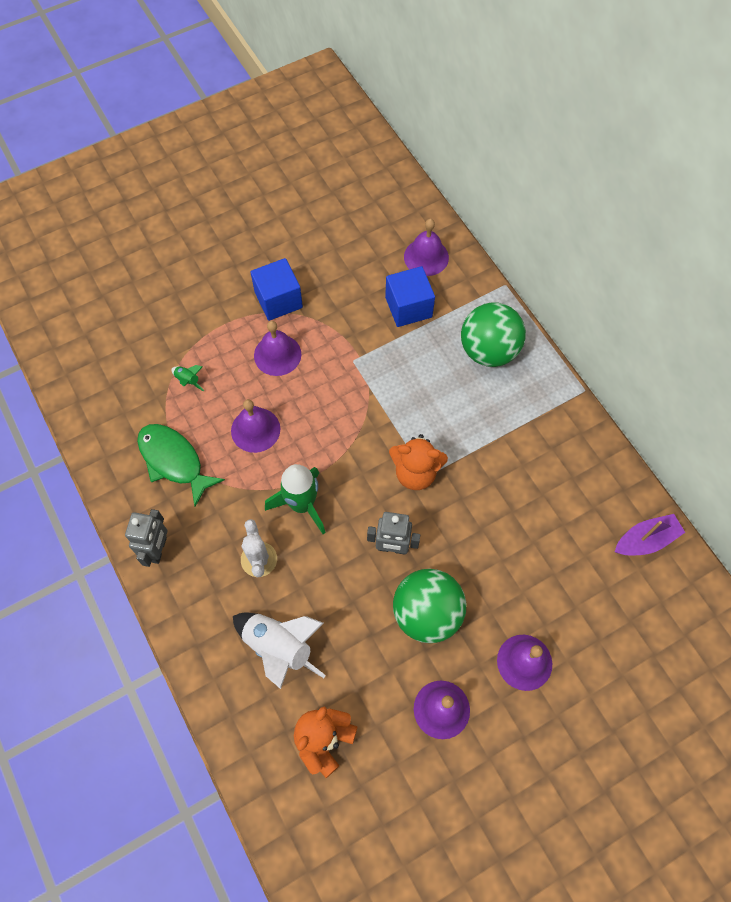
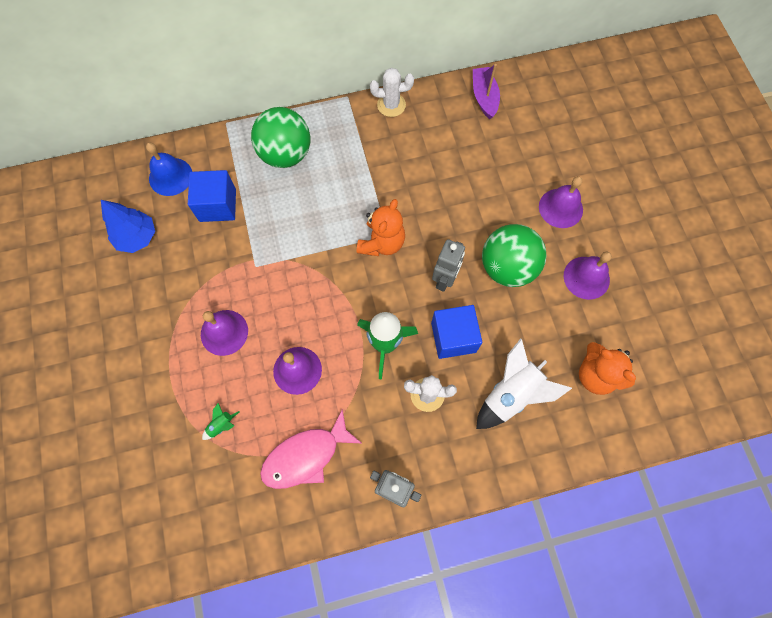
camera: 75 degrees left, 5 degrees up
(174, 461) = (306, 456): green fish -> pink fish
(278, 300) = (163, 318): blue cube -> blue cube (453, 337)
(352, 252) = (137, 237): none -> blue tree
(426, 257) = (170, 176): purple bell -> blue bell
(592, 439) = (391, 105): none -> white cactus

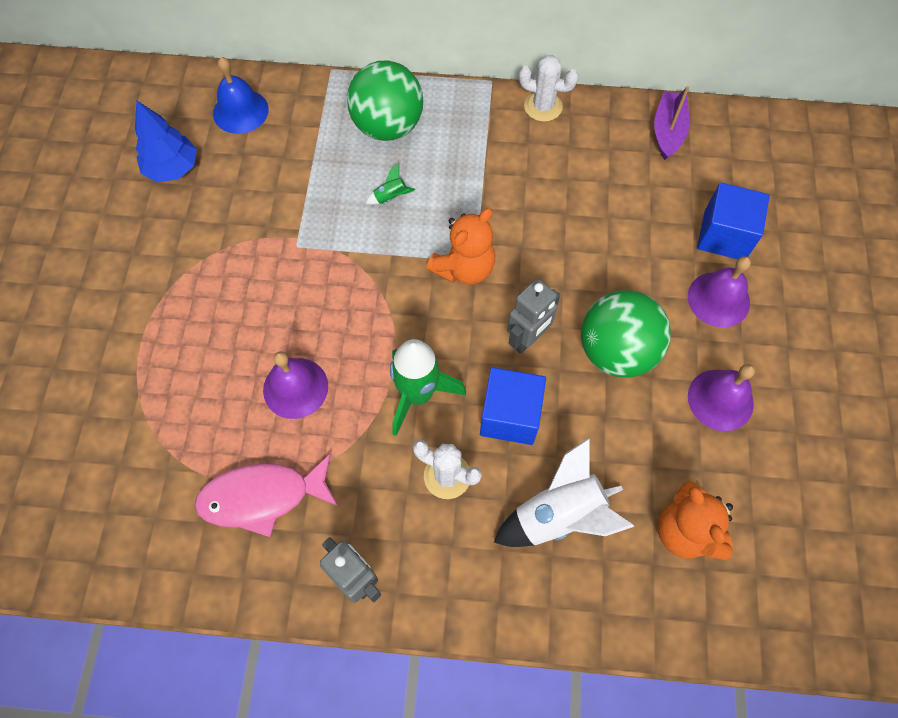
camera: 20 degrees right, 5 degrees down
(217, 205) = (281, 161): blue cube -> blue cube (724, 235)
(221, 425) = (176, 422): green rocket -> green rocket (391, 197)
(224, 332) = (226, 312): purple bell -> none

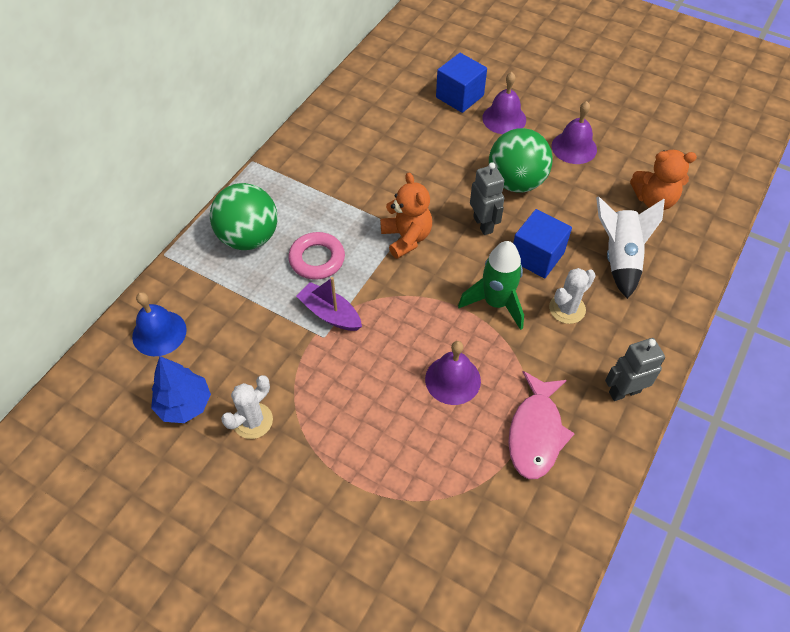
camera: 65 degrees left, 10 degrees down
(391, 197) = (317, 259): green rocket -> pink ring
(543, 106) = (297, 142): white cactus -> white cactus (253, 421)
(668, 131) = (363, 88): purple boat -> purple boat (330, 313)

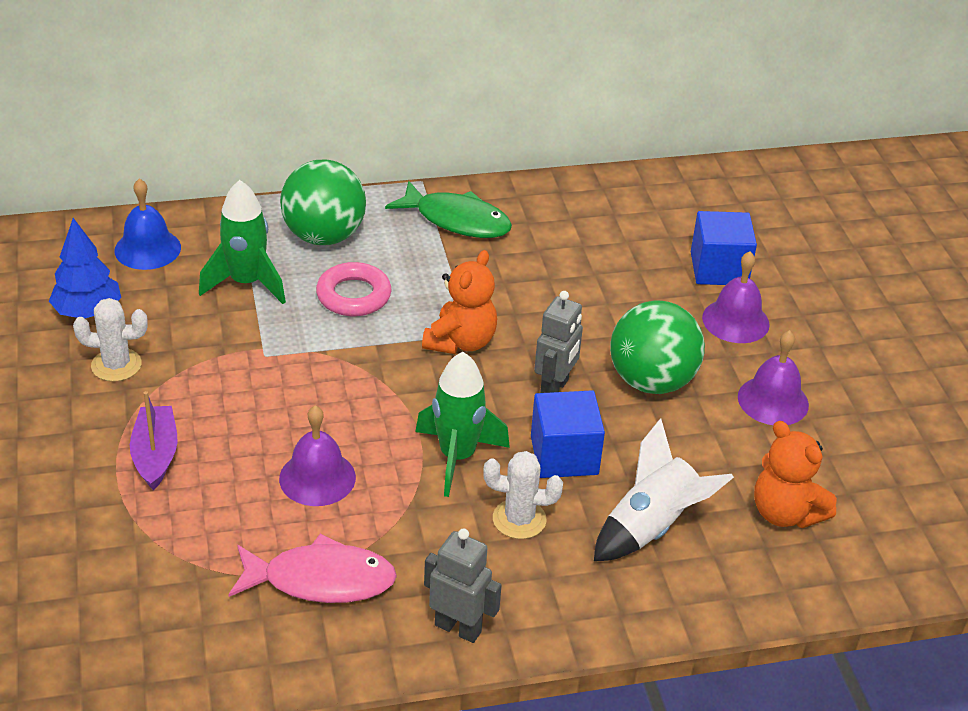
camera: 45 degrees right, 15 degrees down
(249, 303) = (246, 283): none -> green rocket
(304, 169) = (457, 220): none -> green fish
(330, 313) = (297, 343): purple boat -> purple boat (155, 455)
(536, 433) = (321, 580): pink fish -> pink fish turned 150 degrees counterclockwise

